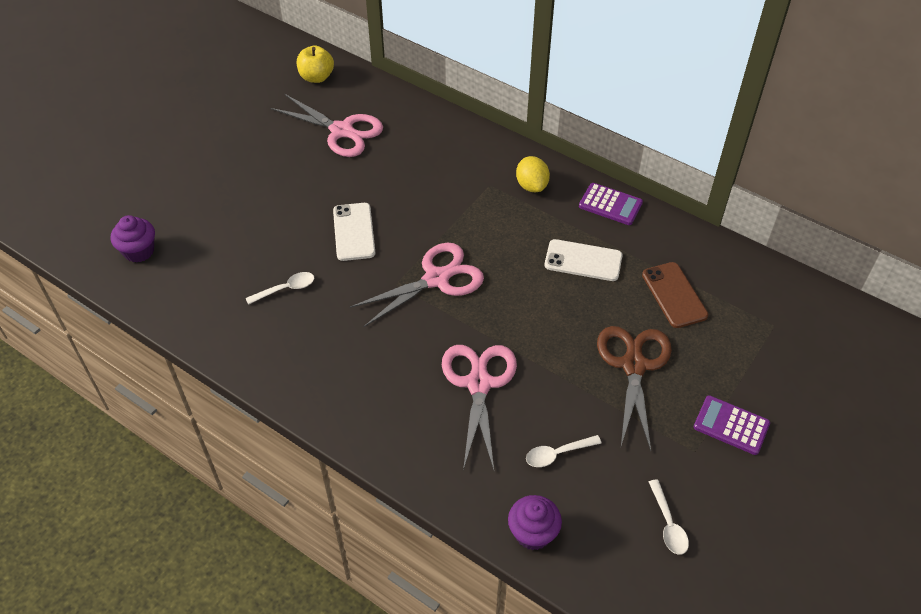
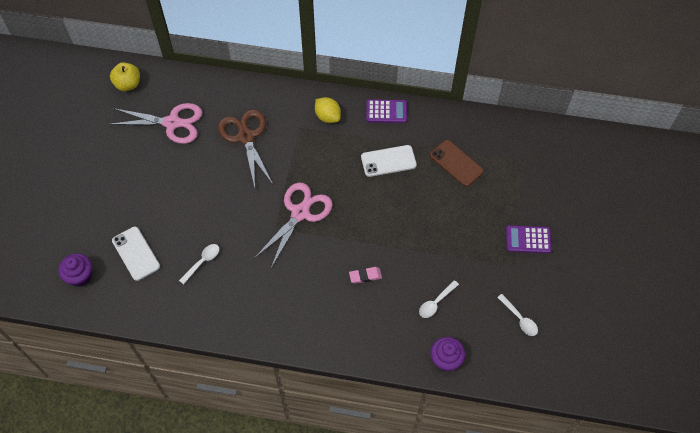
camera: 25 degrees left, 10 degrees up
(354, 232) = (225, 200): white phone -> white phone (136, 253)
(479, 383) = (365, 276): pink scissors -> pink eraser
(633, 365) = (453, 223): brown scissors -> brown scissors (246, 137)

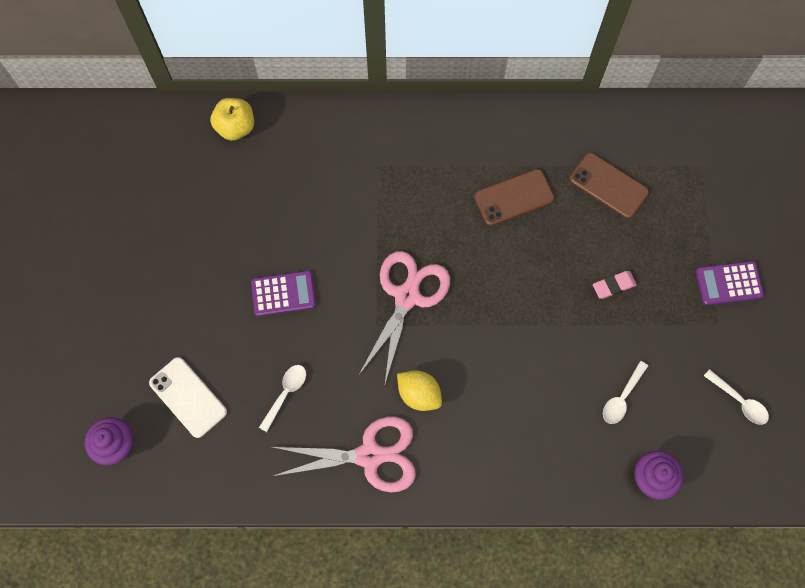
camera: 10 degrees left, 10 degrees up
(128, 84) = (116, 139): yellow apple -> yellow apple (235, 127)
(172, 123) = (194, 189): pink scissors -> pink scissors (370, 455)
(246, 137) = (305, 193): brown scissors -> none
(327, 117) = (414, 144): yellow lemon -> yellow lemon (419, 394)
(365, 276) = (517, 375): pink eraser -> pink eraser (613, 286)
(386, 112) = (495, 123): purple calculator -> purple calculator (283, 293)
(388, 161) = (514, 197): white phone -> brown phone

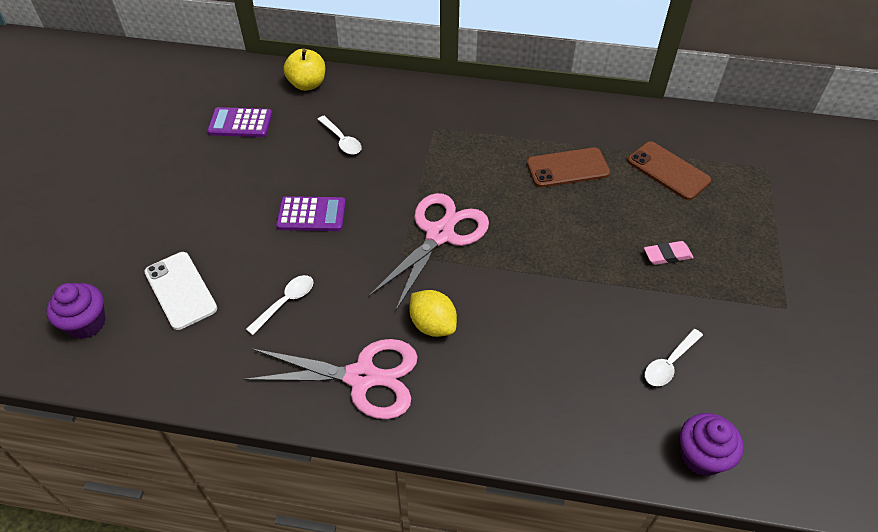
camera: 10 degrees right, 20 degrees down
(728, 283) = (799, 271): purple calculator -> purple calculator (240, 123)
(739, 401) = (814, 389): white spoon -> white spoon (342, 140)

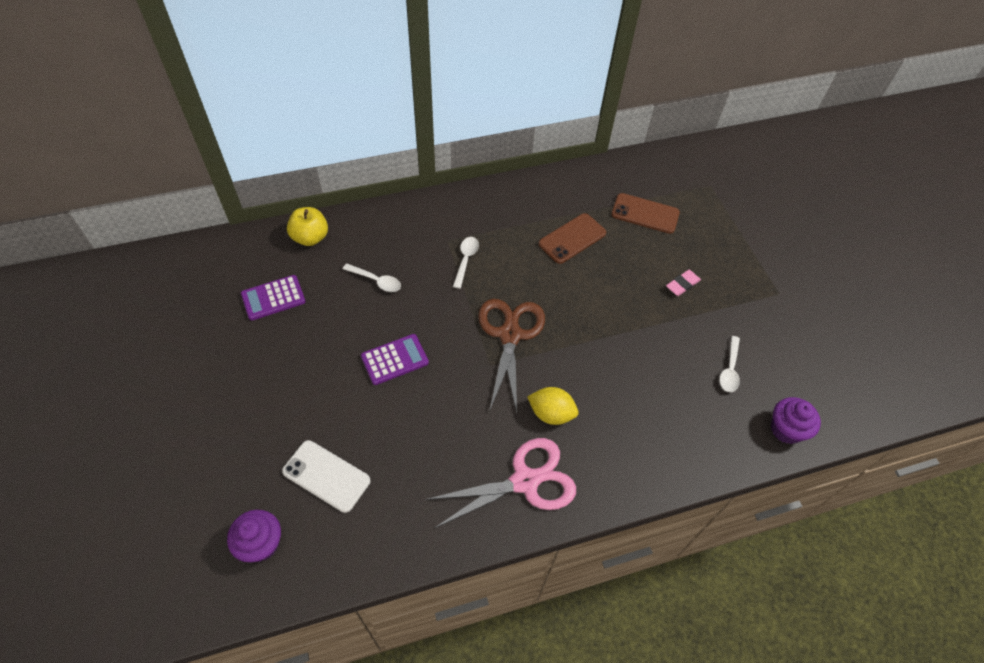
camera: 30 degrees left, 5 degrees up
(286, 302) = (424, 446): white spoon -> white spoon (465, 260)
(440, 234) = (510, 334): pink scissors -> brown scissors

